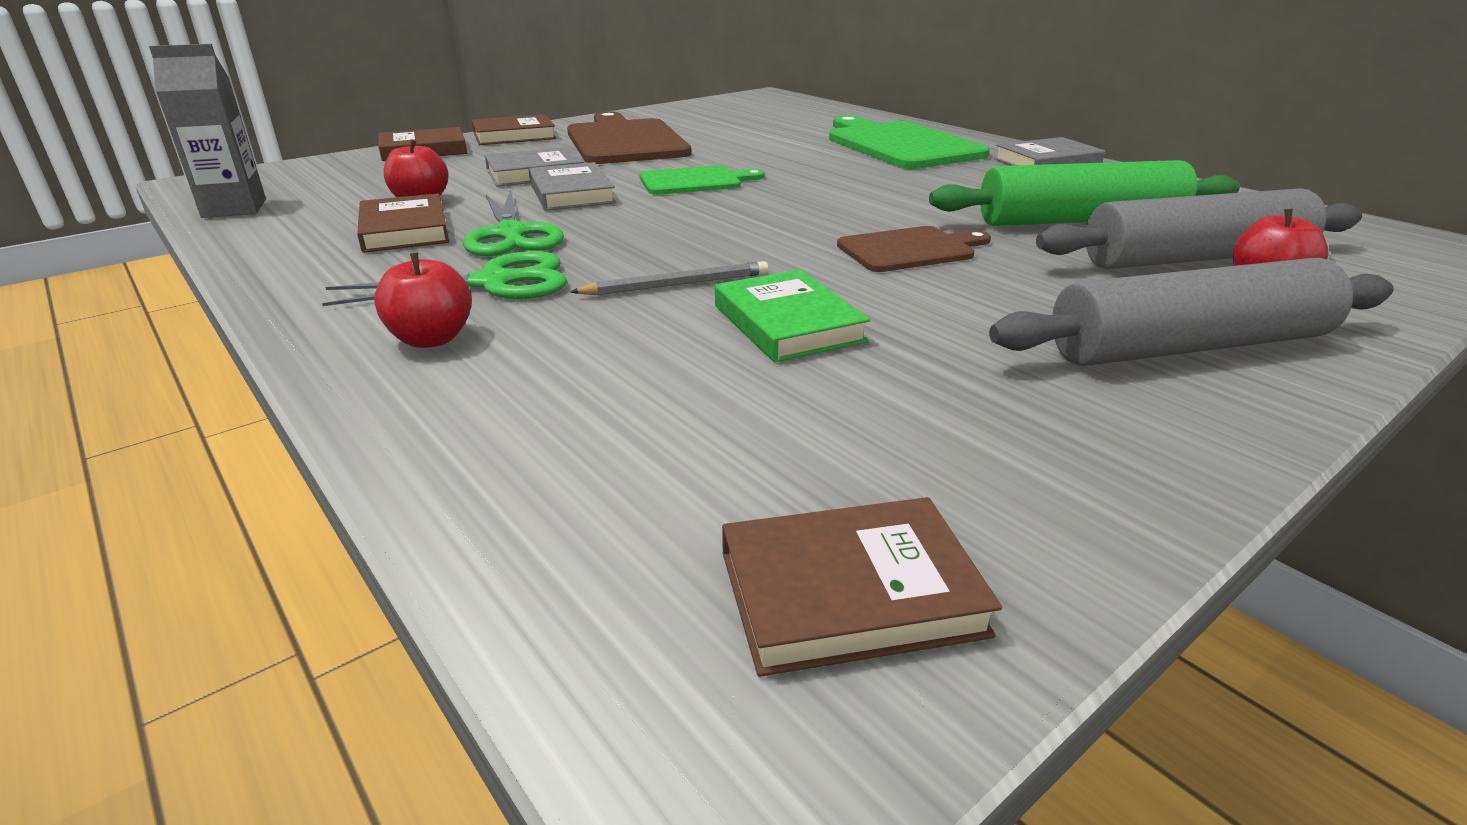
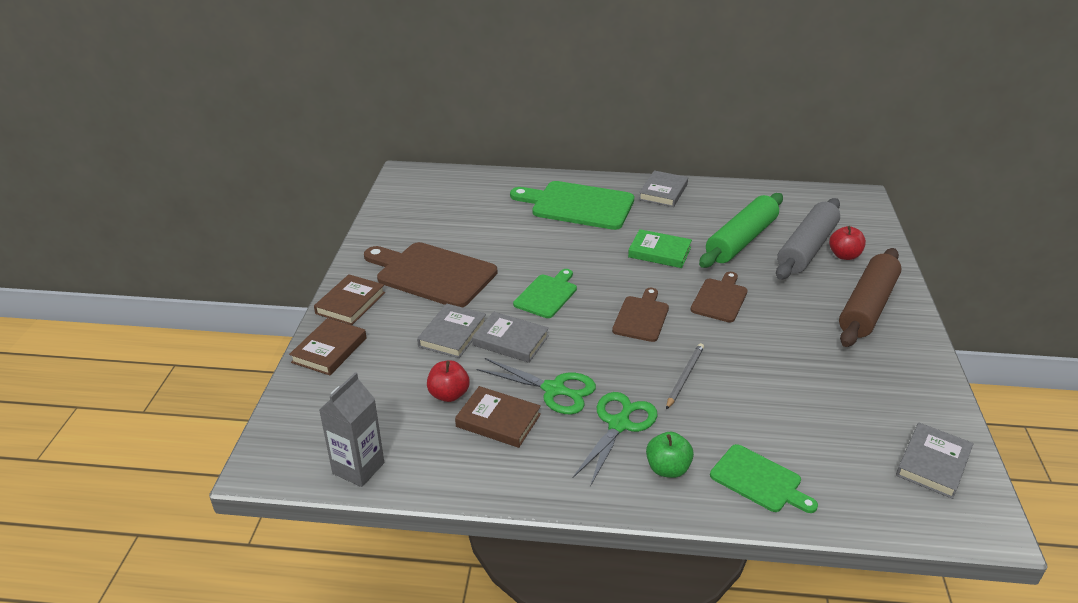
camera: 45 degrees left, 5 degrees up
(432, 339) = (667, 469): red apple -> green apple
(497, 413) = (759, 480): none -> green cutting board
(757, 227) = (641, 317): none -> brown cutting board
(787, 323) = (757, 373): green book -> green book (659, 252)
(850, 593) = (933, 463): brown book -> grey book
(1188, 346) = (867, 307): grey rolling pin -> brown rolling pin

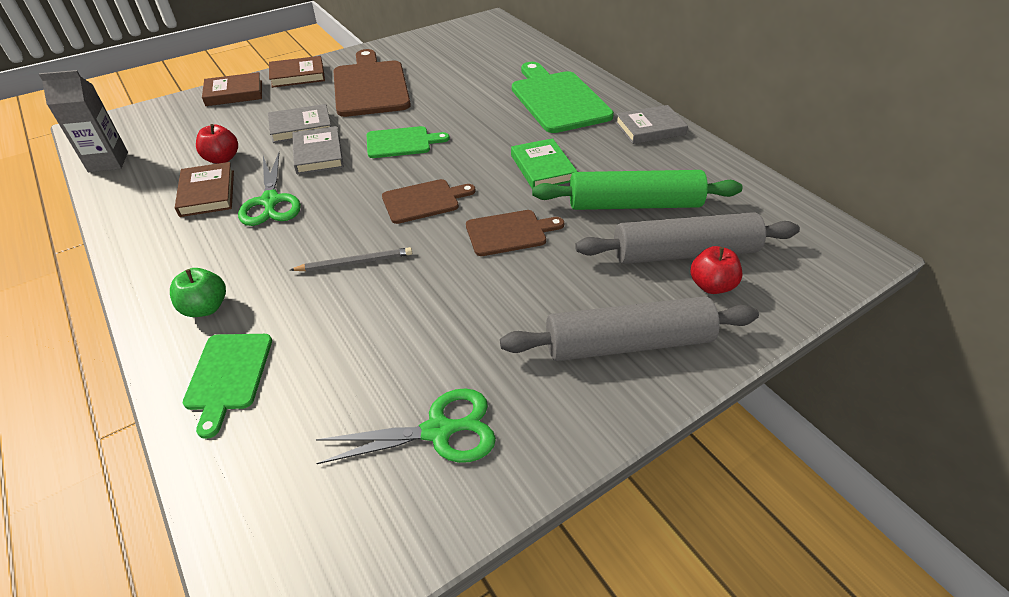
camera: 50 degrees right, 10 degrees up
(619, 424) = (250, 254): green scissors -> green scissors (438, 431)
(867, 307) = (627, 343): brown rolling pin -> grey rolling pin
(933, 463) = (361, 518): grey book -> none

